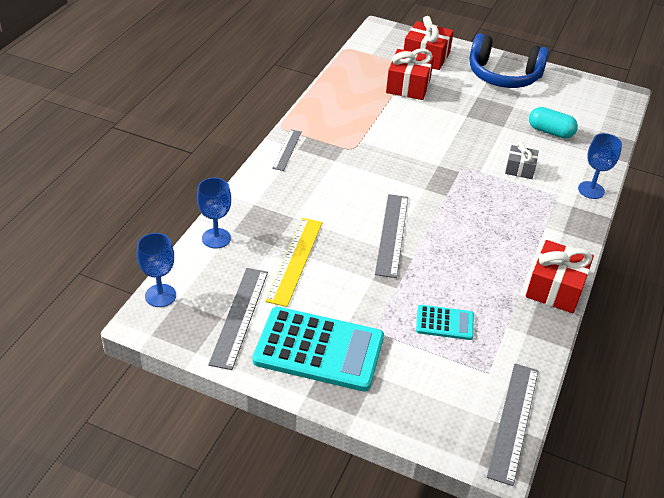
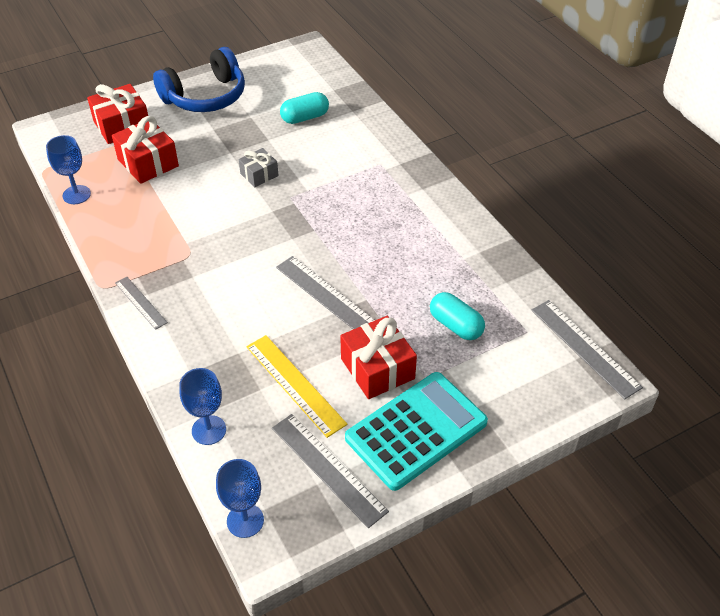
camera: 50 degrees left, 5 degrees up
(444, 323) = (456, 325): turquoise calculator -> turquoise capsule
(519, 169) = (329, 165): grey gift -> grey gift (259, 175)
(555, 288) = (476, 234): red gift -> red gift (377, 368)
(591, 190) = (393, 141): blue goblet -> blue goblet (76, 195)

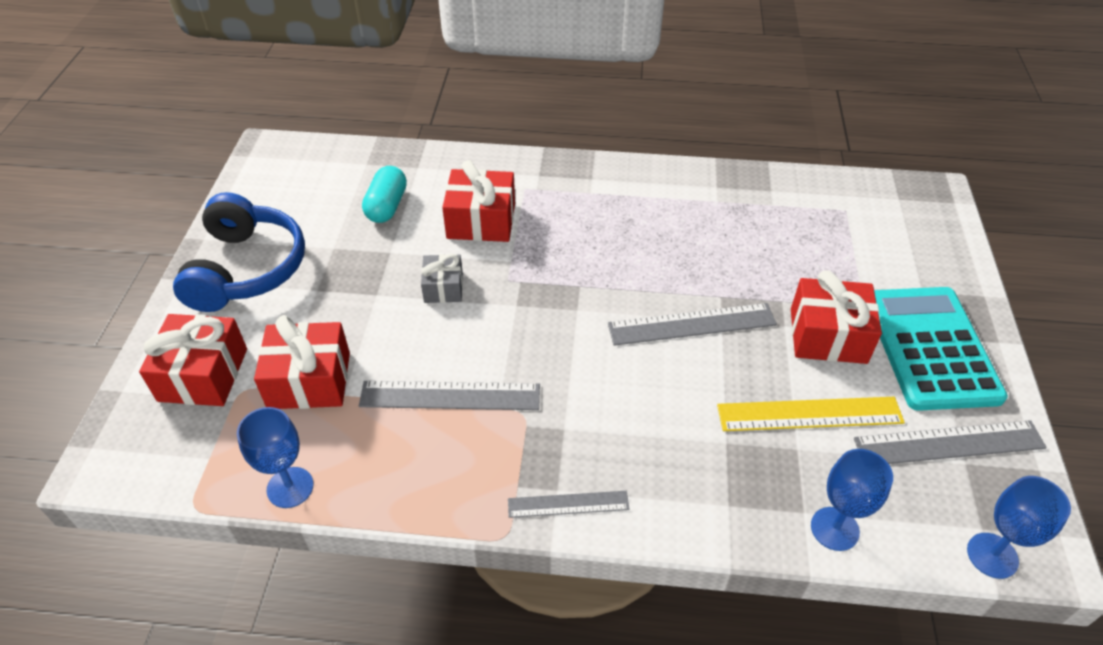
camera: 55 degrees left, 0 degrees up
(331, 161) = (481, 221): none -> red gift
(456, 325) = (805, 251): turquoise capsule -> none
(585, 348) = (889, 187): grey ruler -> grey ruler (450, 395)

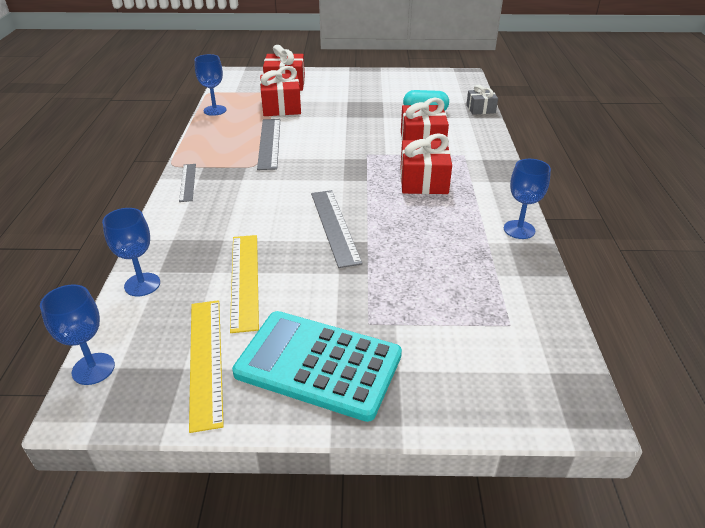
camera: 85 degrees right, 10 degrees down
(247, 269) = (360, 83): blue headphones -> none
(443, 287) = (356, 134): grey gift -> grey gift (480, 109)
(693, 175) = (519, 229): none -> blue goblet
(828, 336) = (329, 297): red gift -> red gift (423, 181)
(930, 348) = (318, 364): turquoise calculator -> turquoise calculator turned 150 degrees counterclockwise
(949, 443) = (206, 360): grey ruler -> yellow ruler

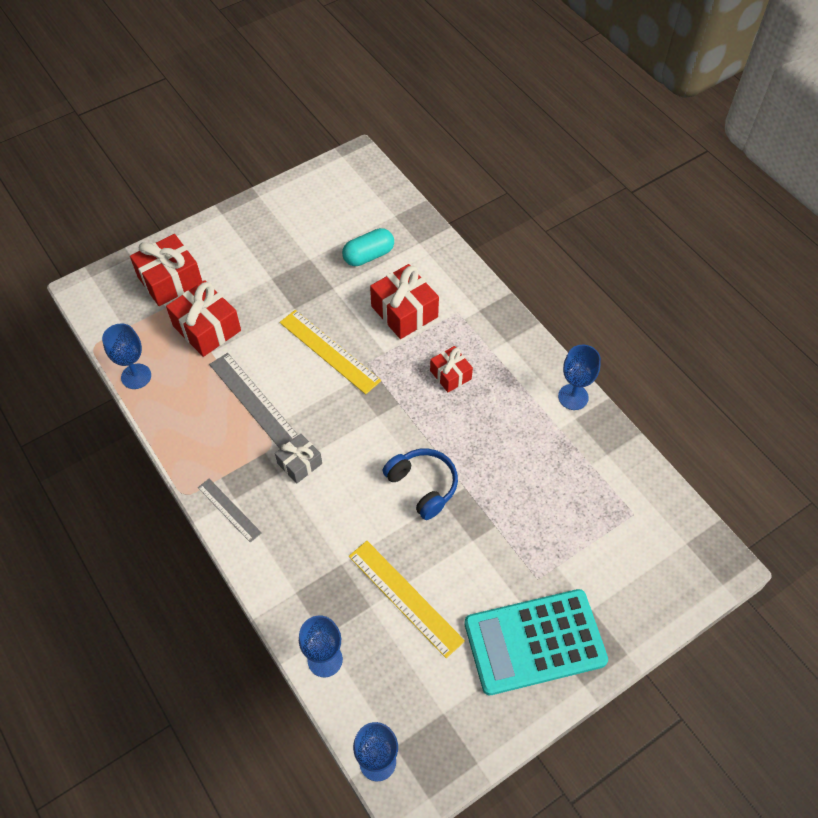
camera: 35 degrees left, 20 degrees up
(206, 360) = (452, 694): yellow ruler -> yellow ruler (329, 351)
(334, 226) = (423, 486): grey ruler -> blue headphones
(423, 181) = (450, 375): red gift -> red gift, size x0.60
(480, 109) = (420, 221): grey gift -> grey gift (299, 463)

